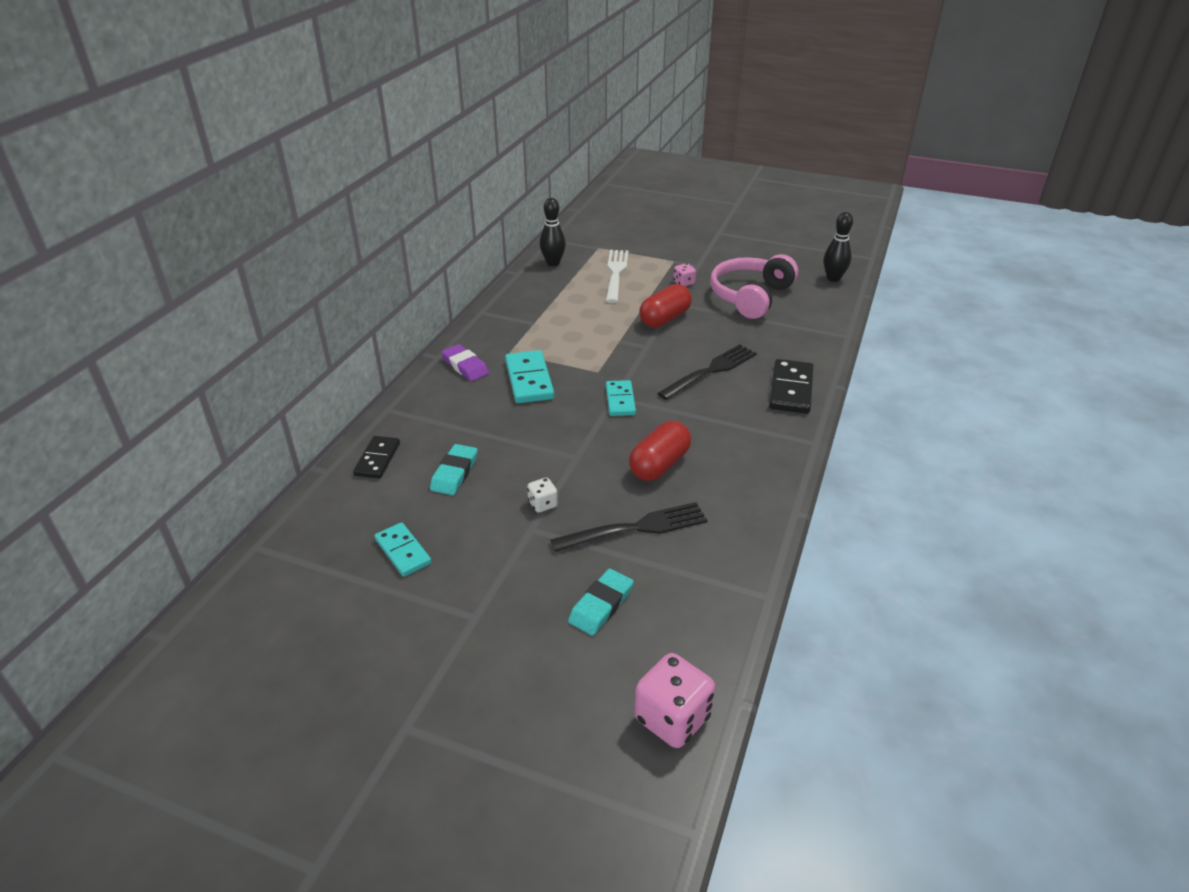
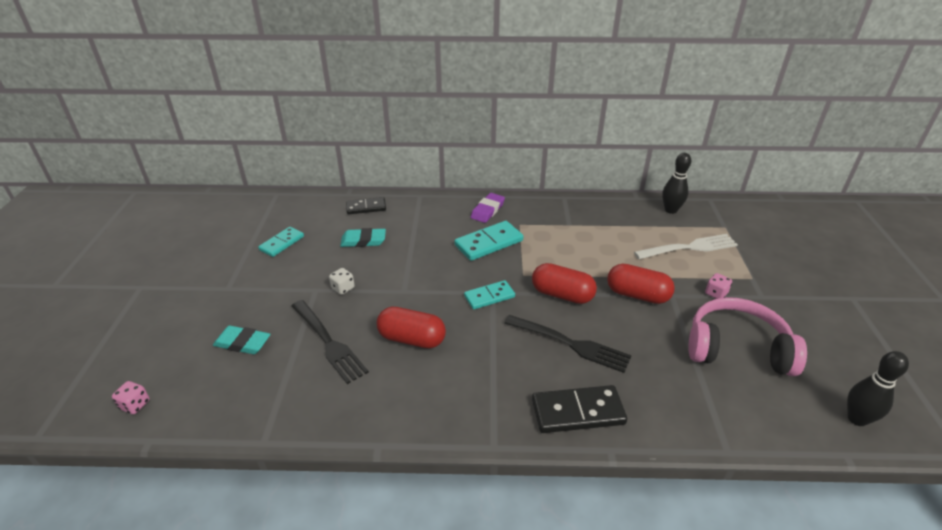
camera: 70 degrees right, 0 degrees up
(642, 357) = (562, 295): none -> red capsule
(672, 718) = (135, 405): pink dice -> pink dice, size x0.52

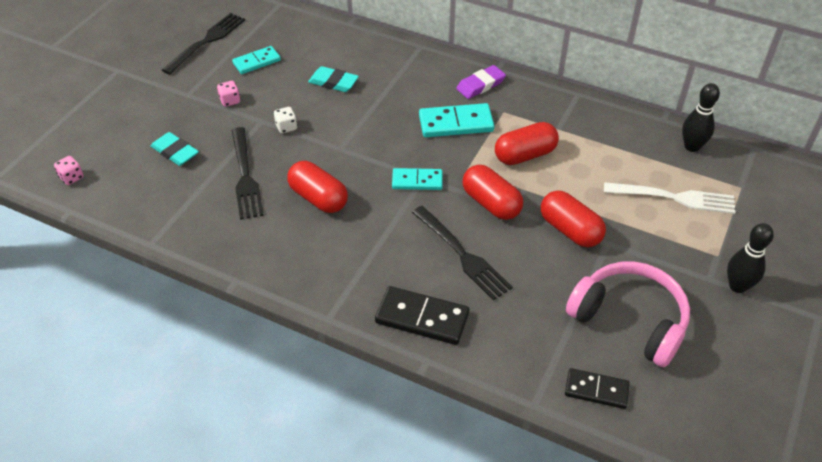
camera: 25 degrees right, 10 degrees up
(222, 240) = (206, 42): none -> black fork
(366, 207) = (357, 45): black domino -> black domino (596, 390)
(560, 250) = (525, 155): none -> red capsule
(716, 293) = (658, 258): pink dice -> pink dice (230, 101)
(857, 419) = (693, 430): black bowling pin -> black bowling pin (737, 286)

